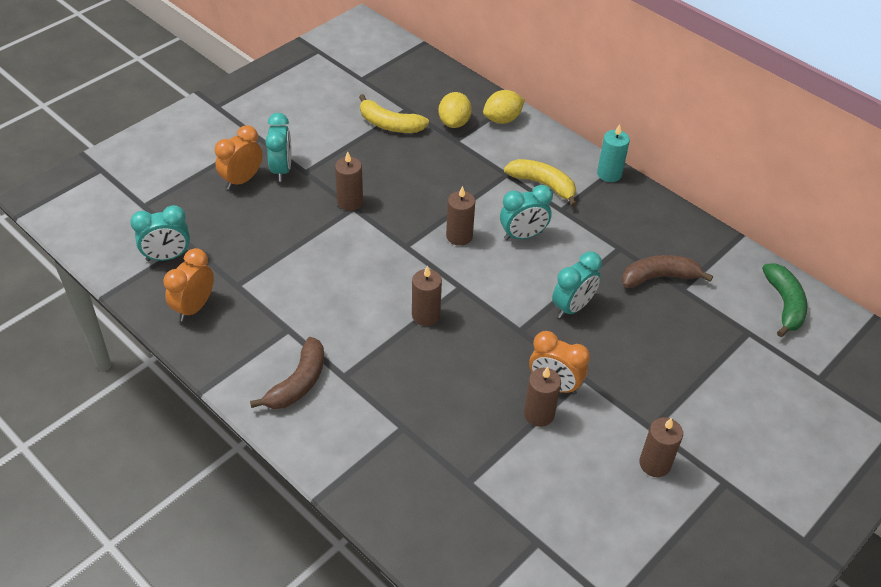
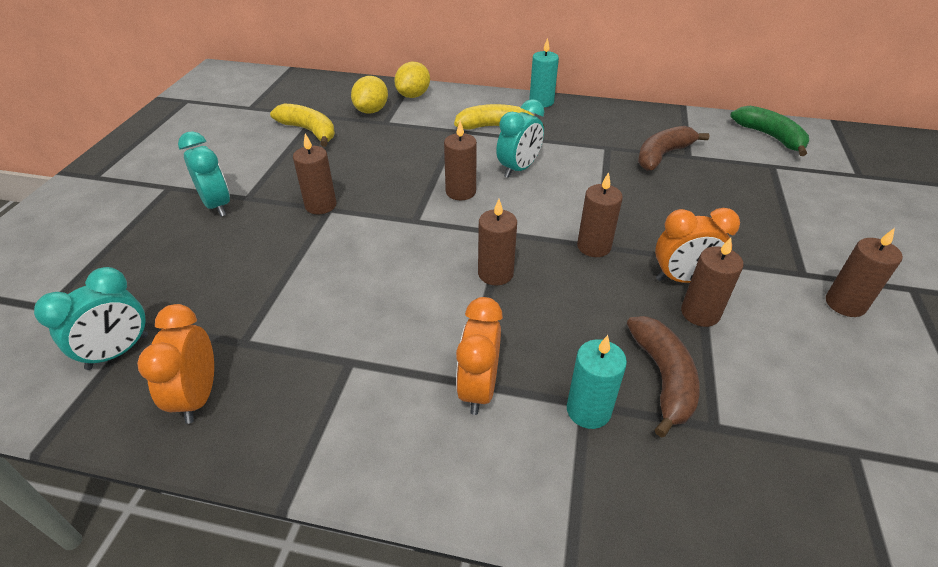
camera: 30 degrees left, 5 degrees down
(242, 180) = (174, 231): orange clock -> orange clock (478, 388)
(298, 383) = (414, 420): brown banana -> brown banana (663, 378)
(390, 124) = (309, 131): yellow banana -> yellow banana turned 135 degrees counterclockwise
(401, 432) = (588, 410): none -> turquoise candle
(454, 122) = (371, 111): yellow lemon -> yellow lemon turned 45 degrees clockwise
(515, 329) = (594, 246): none -> brown candle
(572, 307) = (622, 206): turquoise clock -> none

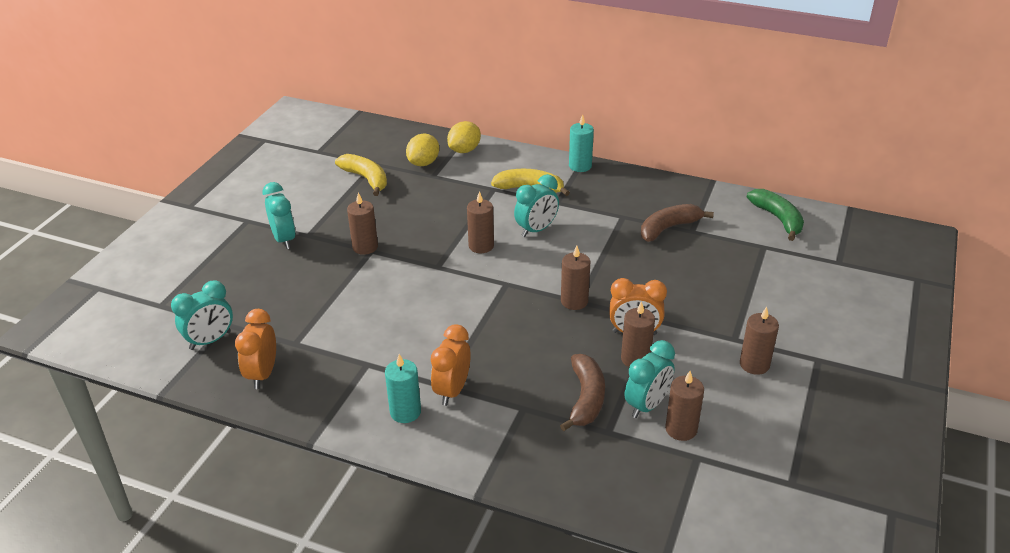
camera: 10 degrees right, 5 degrees down
(495, 273) = (489, 314): brown candle -> brown candle (681, 429)
(588, 410) = (524, 412): turquoise candle -> turquoise candle (405, 412)
(746, 378) = (647, 405): none -> turquoise clock

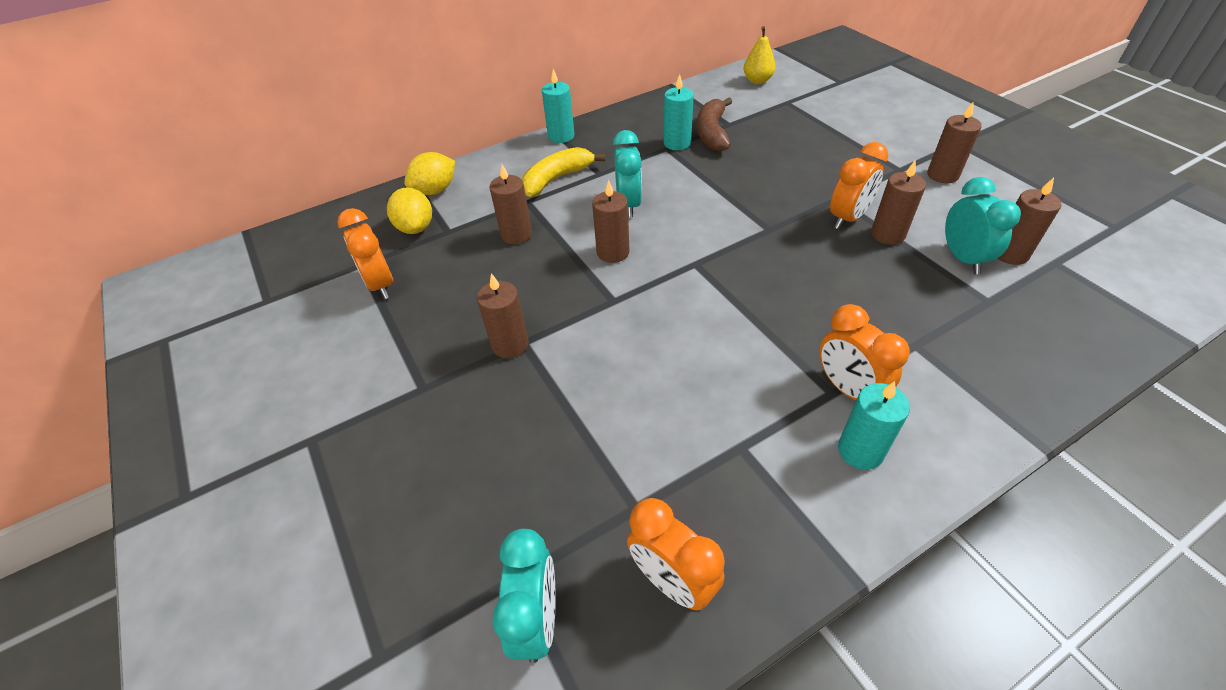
camera: 50 degrees left, 10 degrees up
(284, 239) = (402, 417): turquoise clock -> none
(366, 179) = (381, 284): yellow banana -> orange clock
(464, 150) = (435, 190): yellow lemon -> yellow lemon turned 60 degrees clockwise
(574, 301) = (767, 232): brown candle -> brown candle (516, 234)
(586, 398) = (927, 293): brown banana -> none
(634, 218) = (677, 143): none -> turquoise candle
(777, 219) = (757, 81): green banana -> yellow pear

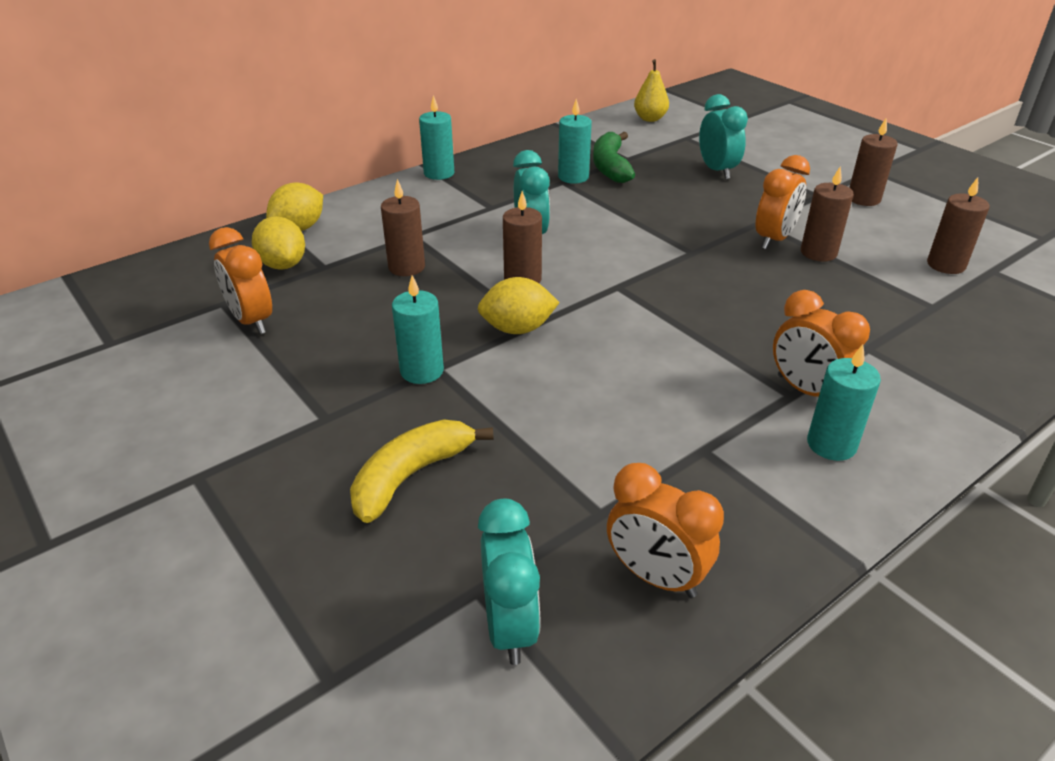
camera: 10 degrees left, 10 degrees down
(510, 344) = (422, 371): brown candle -> turquoise candle
(556, 179) = (442, 213): yellow banana -> yellow banana (411, 476)
(599, 305) = (517, 329): none -> yellow lemon
(712, 133) = (610, 167): brown banana -> green banana
(962, 258) = (899, 271): turquoise clock -> turquoise clock (717, 171)

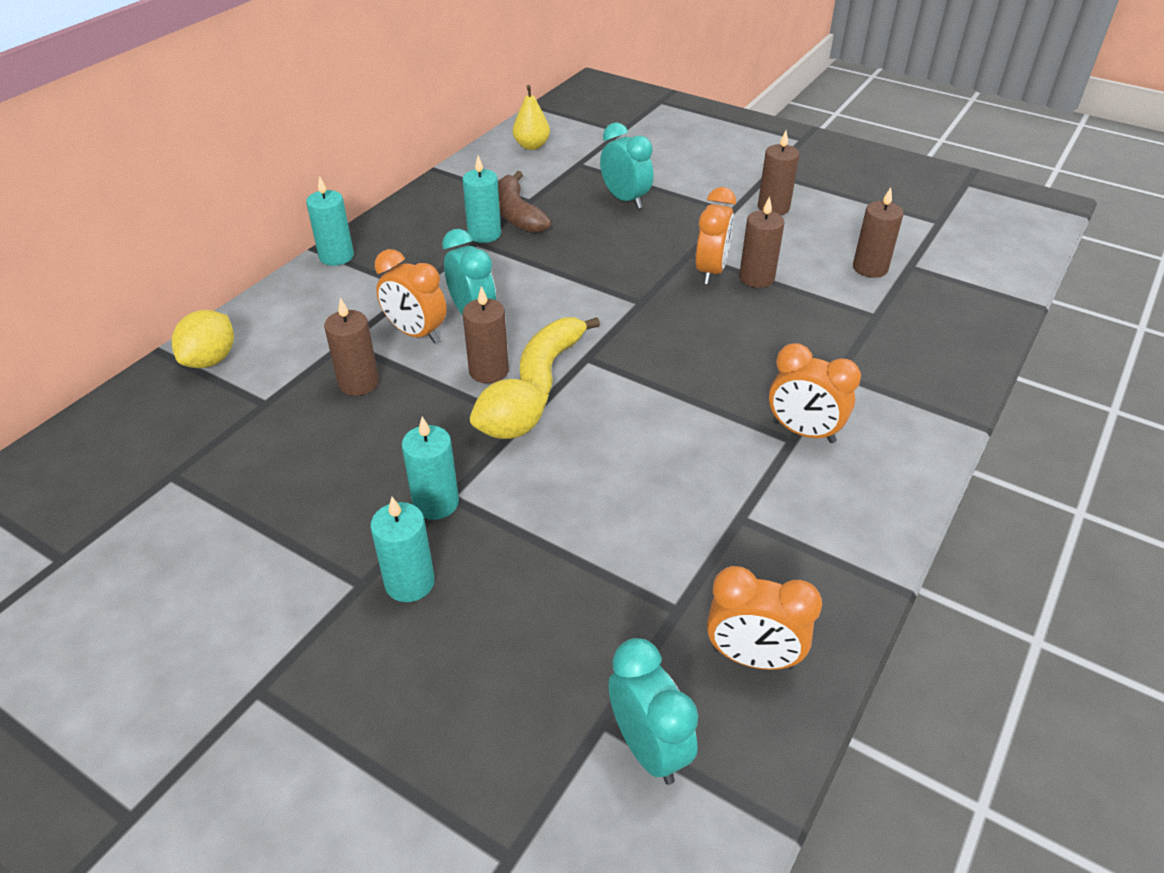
camera: 20 degrees left, 5 degrees up
(252, 321) = (218, 490): orange clock -> orange clock (416, 333)
(283, 264) = (216, 411): yellow lemon -> none
(411, 476) = (482, 623): yellow banana -> yellow banana (549, 366)
(610, 167) = (517, 214): green banana -> brown banana
(831, 444) = (845, 482): turquoise candle -> turquoise candle (409, 583)

